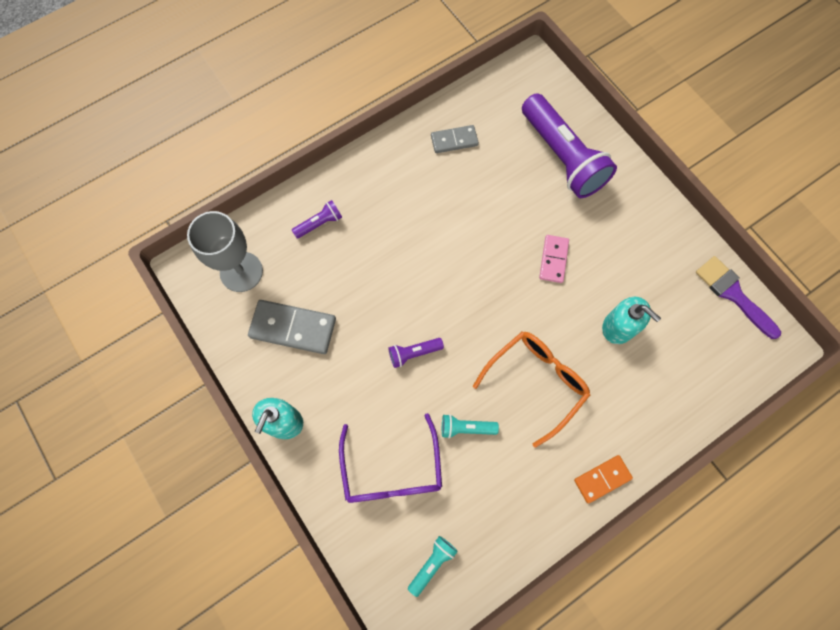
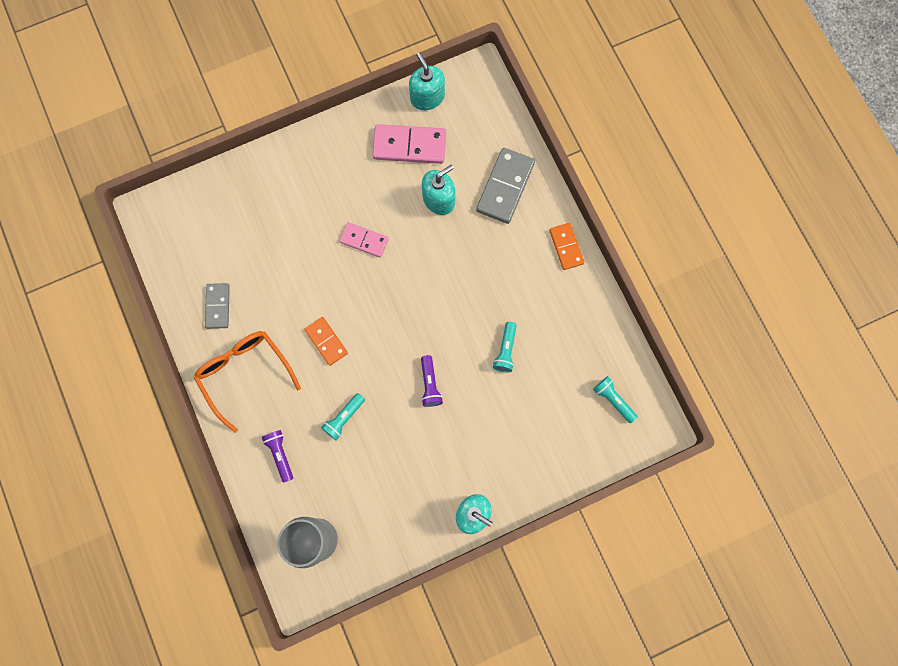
camera: 80 degrees left, 5 degrees up
(293, 328) = (384, 494): grey domino -> grey domino (505, 187)
(364, 275) = (344, 418): none -> turquoise flashlight
(392, 470) = (532, 421): purple glasses -> none
(439, 243) = (326, 341): none -> orange domino
(536, 382) = (475, 281): orange glasses -> orange glasses (244, 373)
(562, 157) = (260, 207): purple flashlight -> none
(671, 285) = (409, 145): none -> pink domino
(733, 294) = (427, 97): purple brush -> turquoise soap dispenser

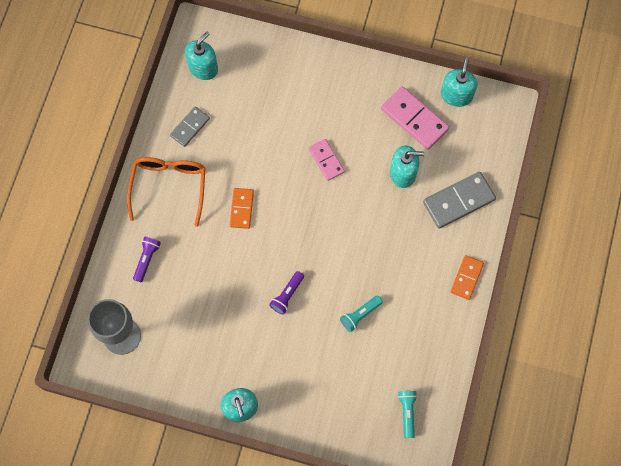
camera: 40 degrees right, 5 degrees down
(184, 243) = (203, 68): none -> turquoise soap dispenser
(344, 418) = (209, 270): turquoise flashlight -> none

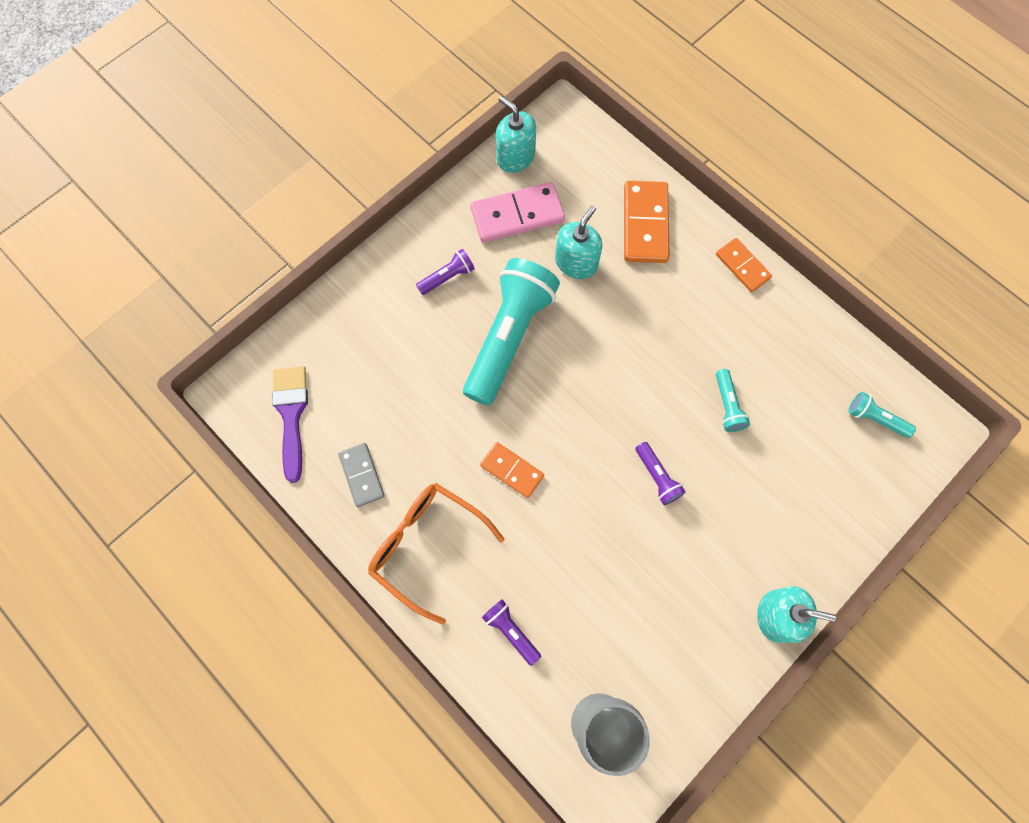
camera: 60 degrees left, 0 degrees up
(203, 68) = (291, 414): turquoise soap dispenser -> purple brush
(326, 160) = (509, 337): pink domino -> turquoise flashlight
(344, 102) = (447, 277): none -> purple flashlight
(458, 201) = (645, 224): grey domino -> orange domino

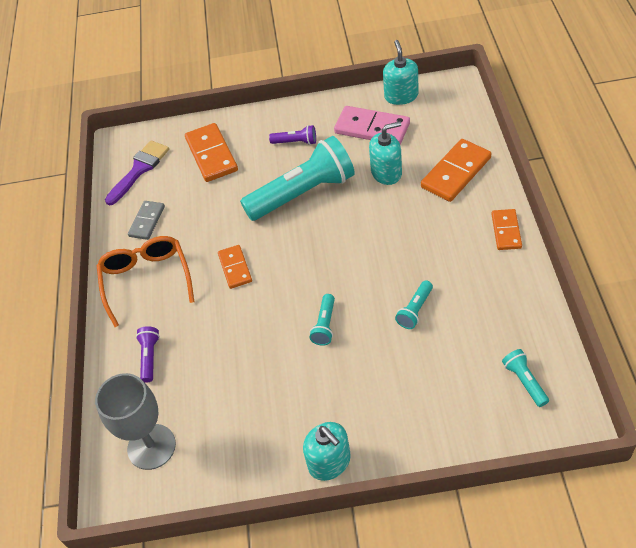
camera: 45 degrees right, 20 degrees down
(363, 346) = (211, 155): none -> orange domino
(657, 477) = (325, 325): purple flashlight -> turquoise flashlight

